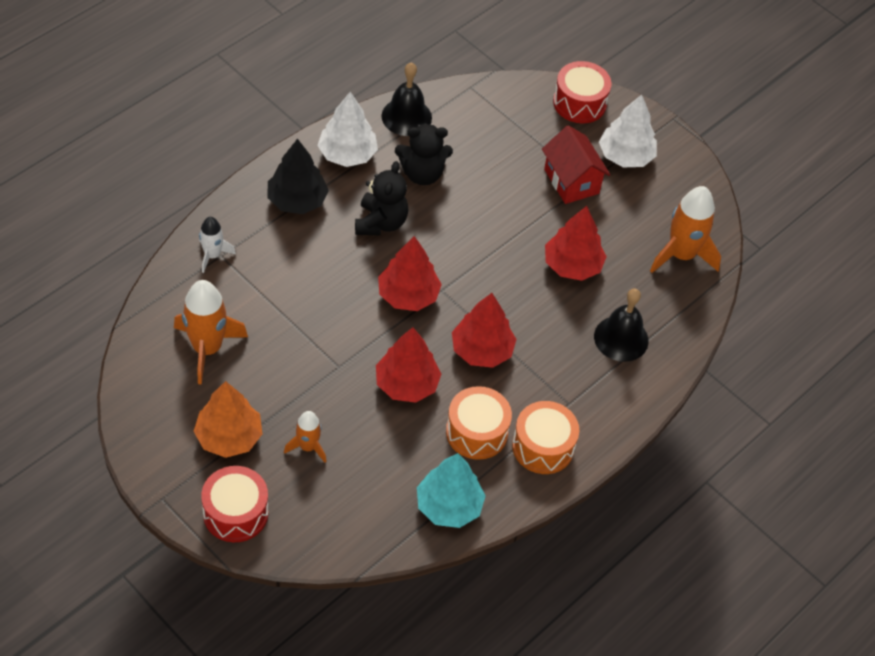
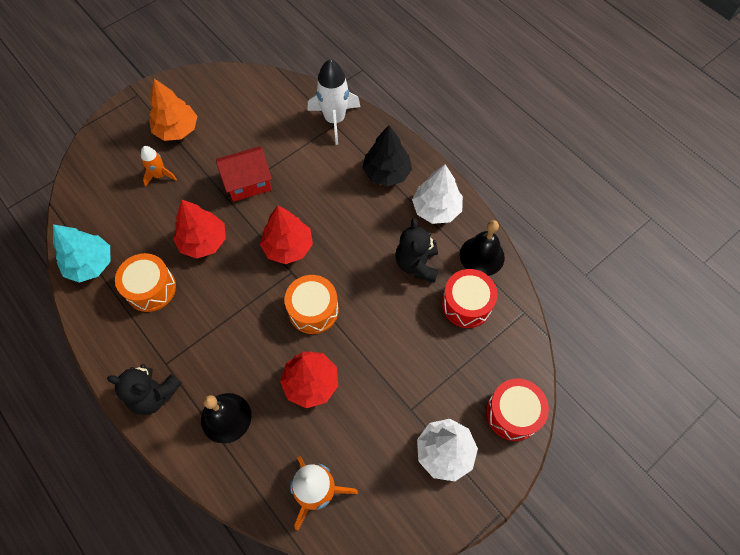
camera: 100 degrees right, 10 degrees up
(207, 348) = (252, 117): orange rocket -> none
(212, 255) = (334, 120): white rocket -> white rocket, size x1.78
(235, 513) = (116, 133): red drum -> red drum (466, 304)
(380, 223) = (363, 230): black teddy bear -> black teddy bear (154, 394)
(482, 350) = (228, 298): red tree -> none
(543, 446) = (127, 338): orange drum -> orange drum (313, 310)
(571, 181) = (410, 393): red house -> red house (248, 183)

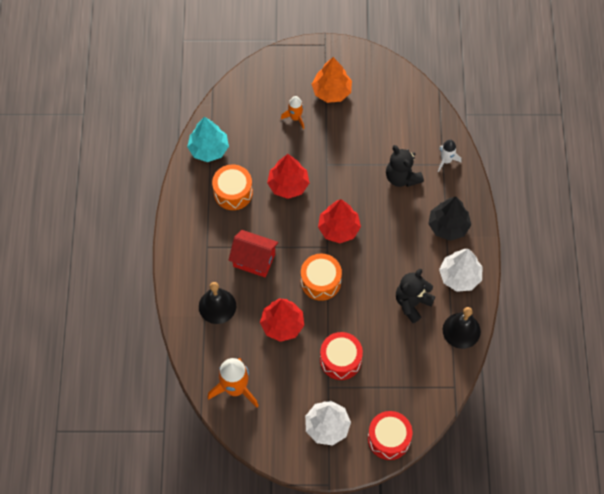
camera: 40 degrees right, 0 degrees up
(154, 394) = (187, 260): black teddy bear -> black teddy bear (402, 177)
(248, 183) = (348, 165): red house -> red house (254, 260)
(334, 120) = (446, 160): white rocket -> white rocket, size x0.56
(466, 304) = (421, 353): red drum -> red drum (340, 360)

